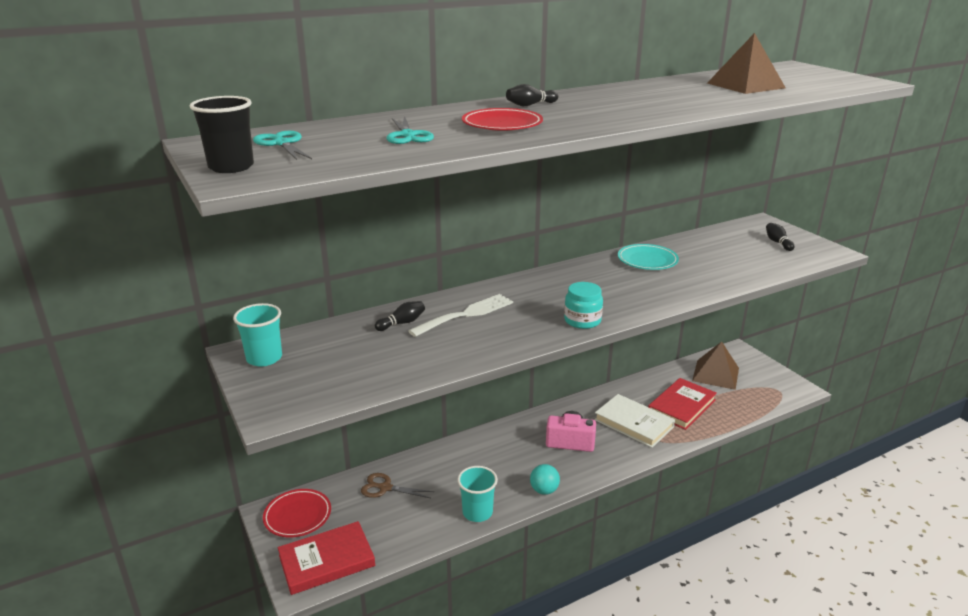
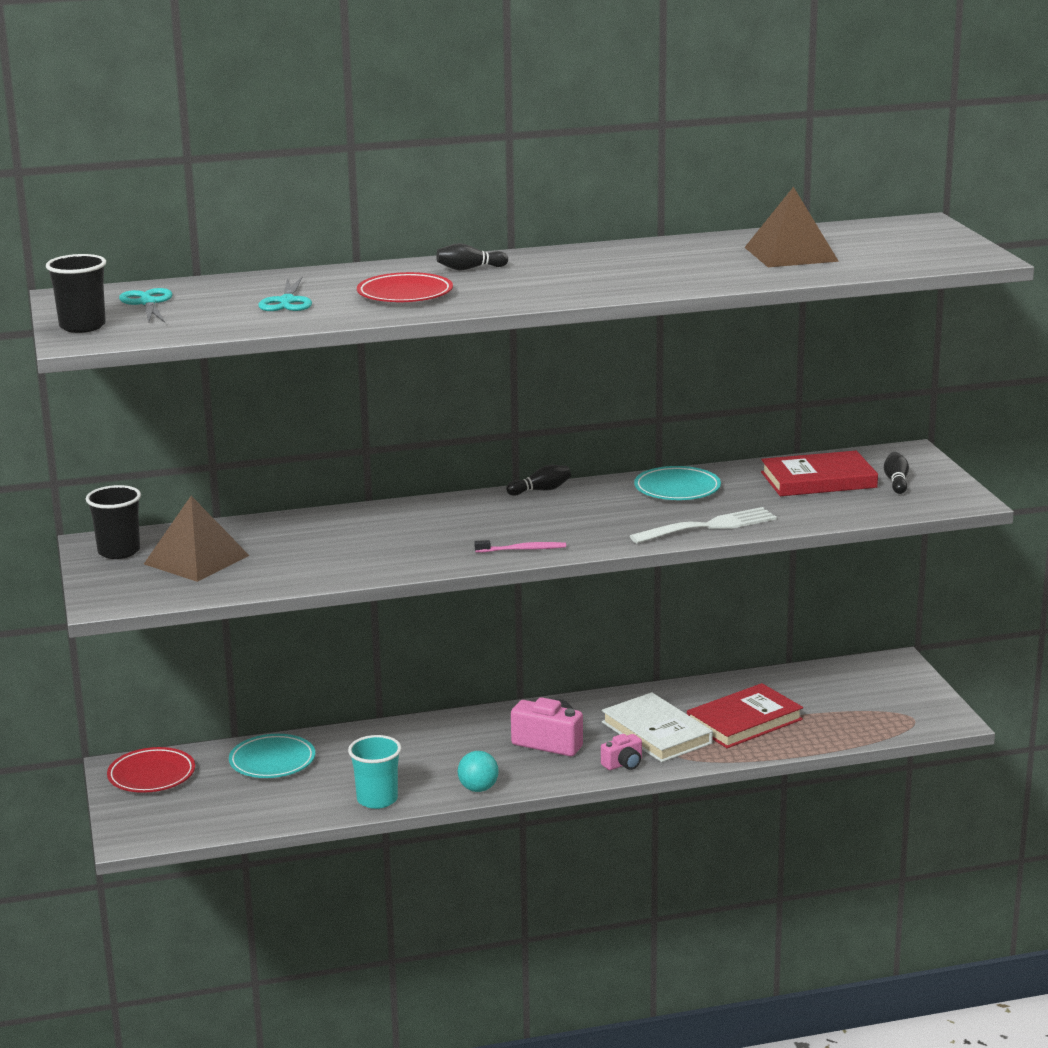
camera: 15 degrees right, 5 degrees down
(264, 358) = (119, 551): turquoise cup -> black cup
(327, 561) = (169, 820): red book -> red book (818, 480)
(385, 488) = (272, 761): brown scissors -> turquoise plate
(402, 323) = (297, 531): black bowling pin -> black bowling pin (541, 490)
(466, 314) = (381, 529): white fork -> white fork (709, 526)
(582, 320) = (522, 549): turquoise jar -> pink toothbrush
(628, 453) = (623, 764): none -> pink camera
(715, 374) = (831, 688): brown pyramid -> brown pyramid (196, 560)

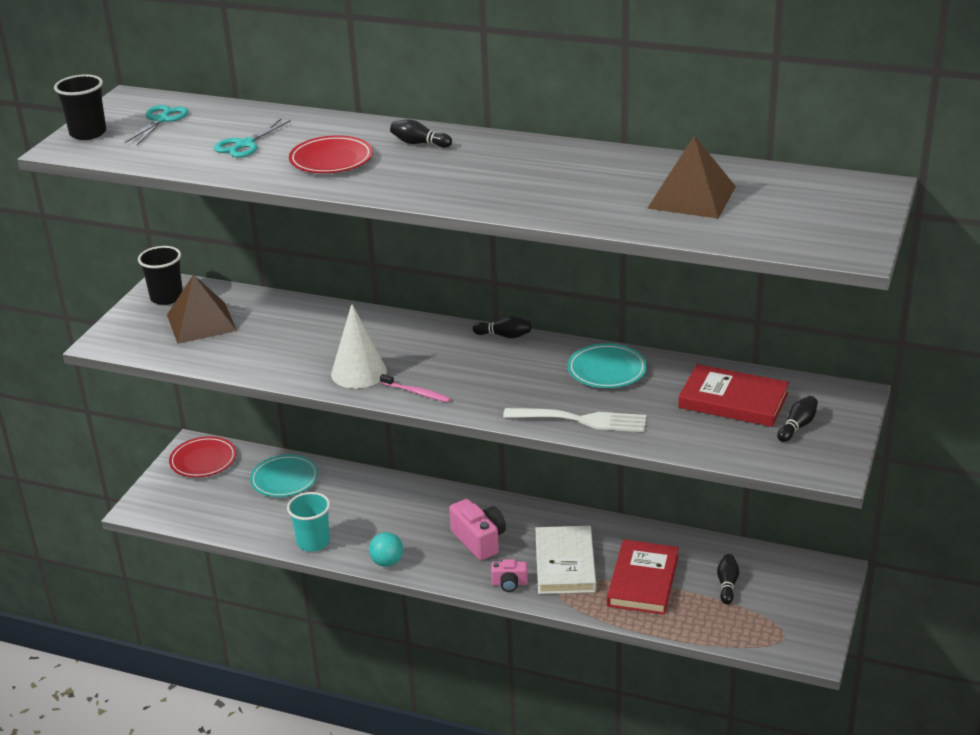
camera: 35 degrees right, 10 degrees up
(438, 551) = (359, 372): none -> white cone
(744, 721) = (643, 581): red book -> red book turned 75 degrees counterclockwise
(820, 700) = (727, 584): none -> black bowling pin

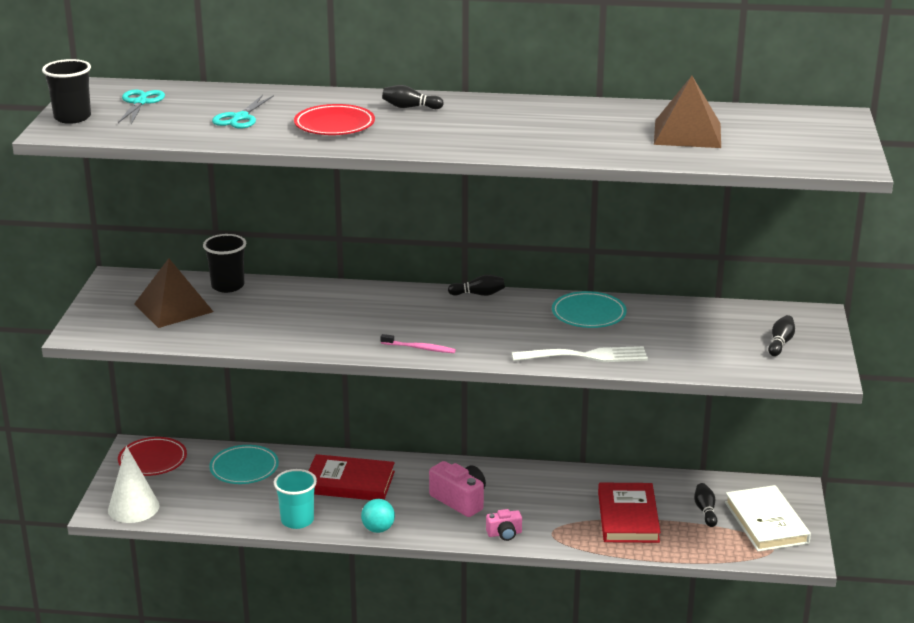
camera: 15 degrees left, 5 degrees down
(166, 297) = (126, 289): black cup -> black cup (227, 286)
(359, 372) = (354, 336): white cone -> white cone (133, 507)
(565, 564) = (549, 511): white book -> white book (766, 522)
(733, 400) = (714, 328): red book -> red book (349, 482)

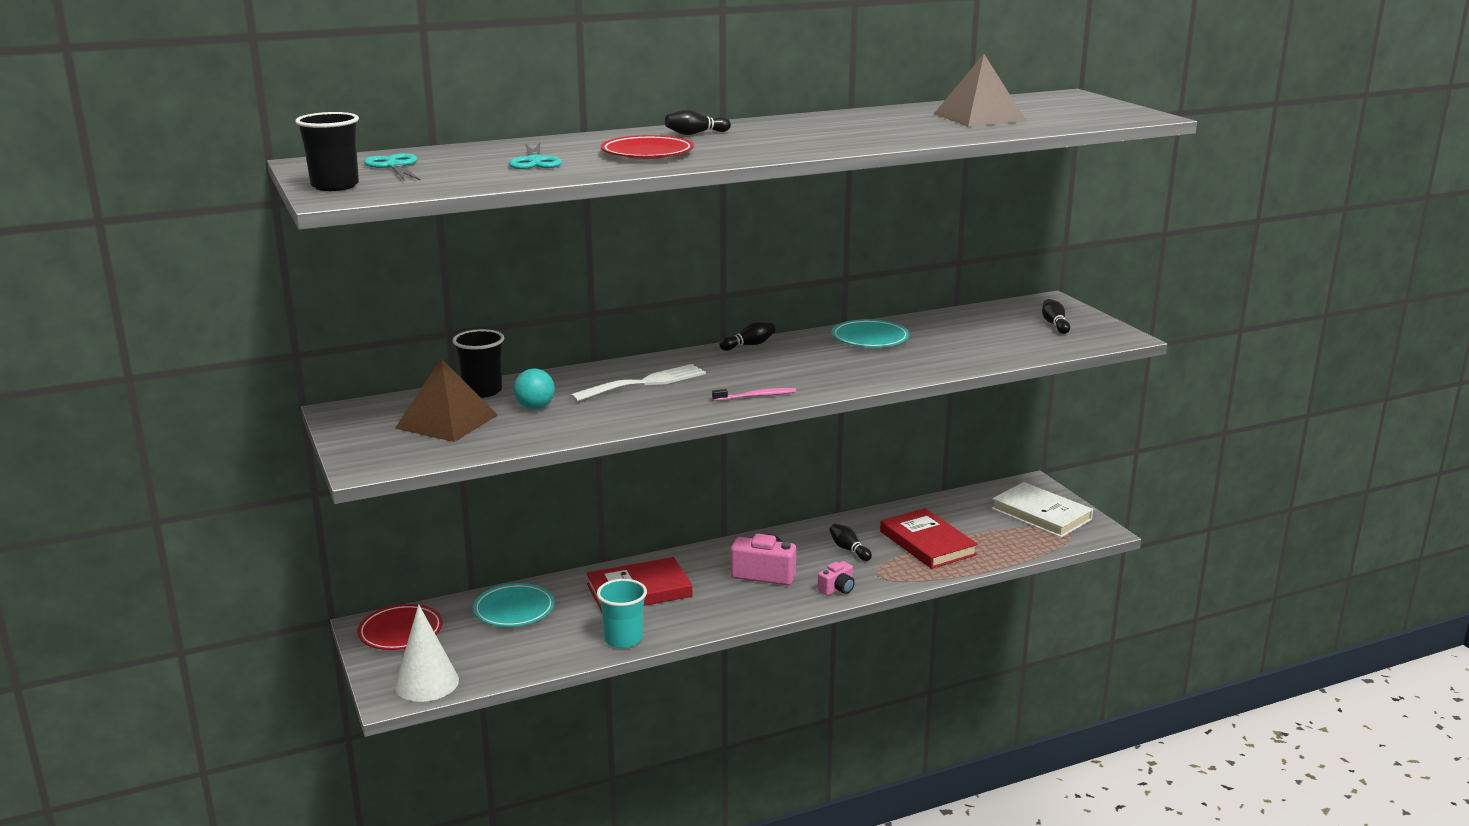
camera: 30 degrees left, 5 degrees down
(378, 529) = (714, 622): turquoise ball -> turquoise ball (535, 407)
(586, 356) = (915, 368): white fork -> white fork (644, 383)
(705, 511) = (984, 520): black bowling pin -> black bowling pin (849, 549)

